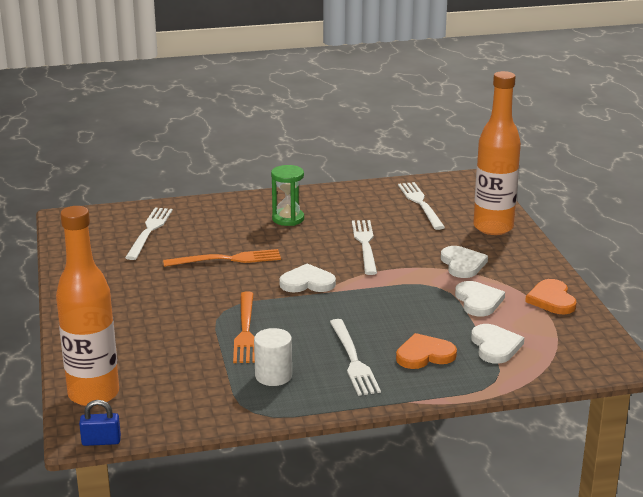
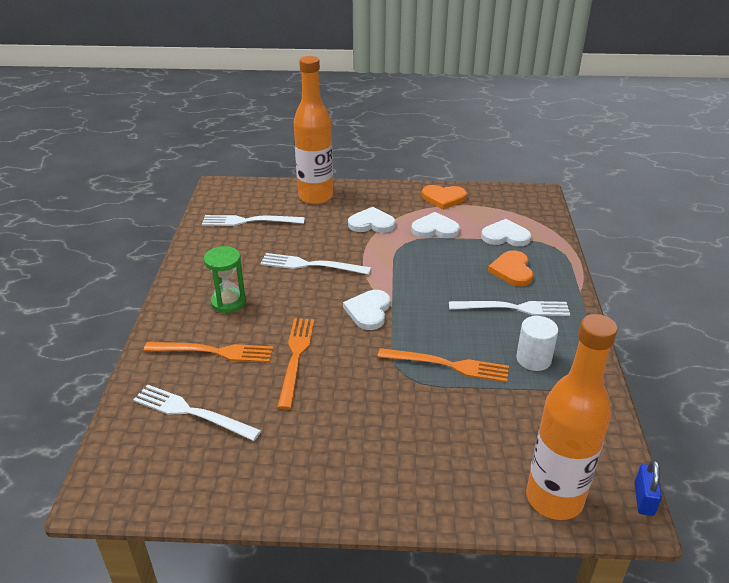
camera: 75 degrees left, 10 degrees up
(220, 225) = (213, 352): none -> orange fork

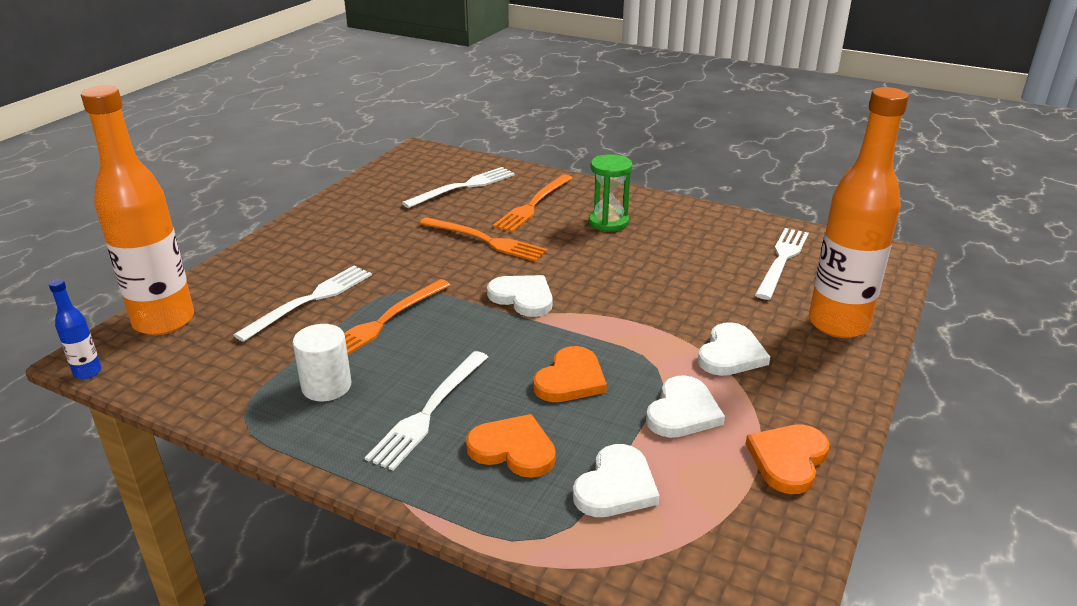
camera: 115 degrees right, 5 degrees down
(311, 265) = (647, 282): white fork -> white fork (310, 300)
(440, 268) = (570, 379): none -> orange heart
(644, 499) = (87, 372): blue padlock -> blue bottle

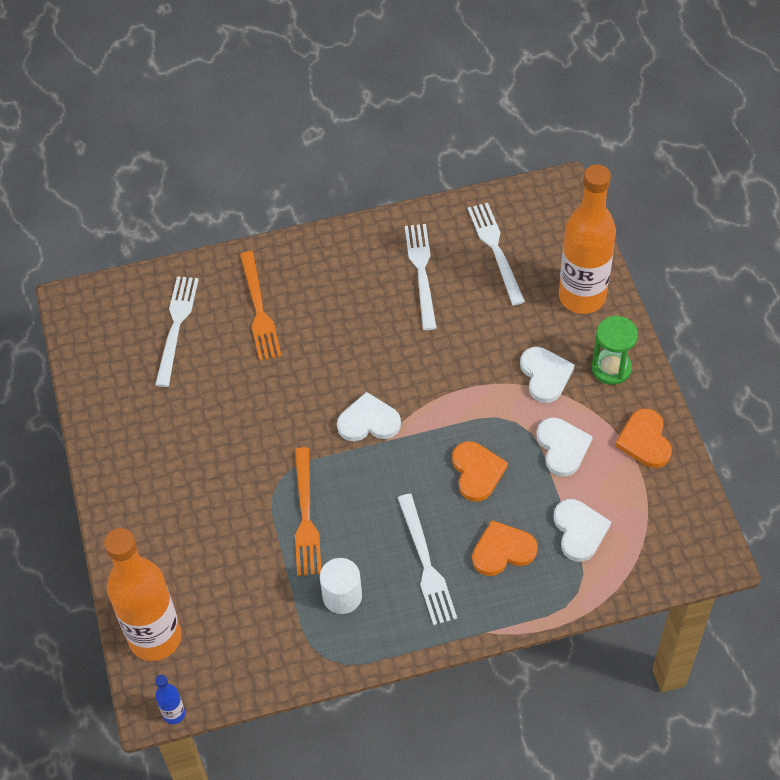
camera: 40 degrees left, 25 degrees up
(310, 300) = (229, 538): white fork -> white fork (421, 272)
(485, 240) = (273, 380): orange fork -> none
(608, 222) = (338, 291): green hourglass -> green hourglass (611, 368)

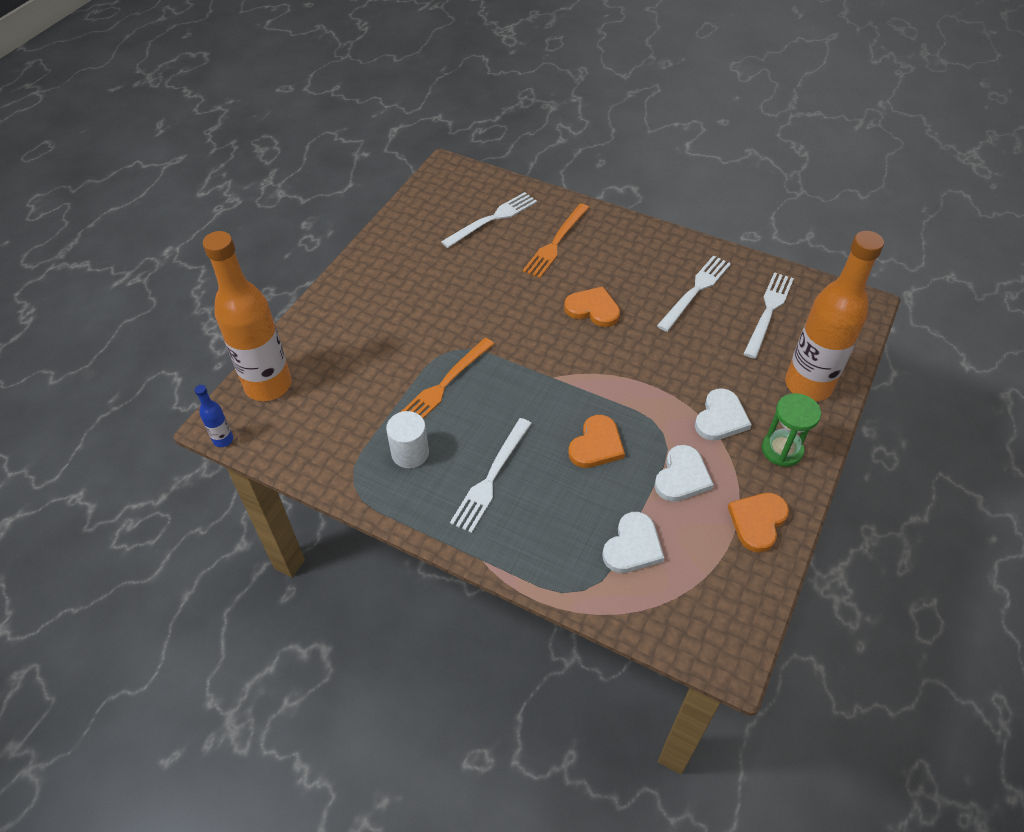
camera: 40 degrees right, 5 degrees down
(368, 421) = (554, 357): white heart -> none
(502, 550) = (557, 513): orange heart -> orange heart (593, 309)

